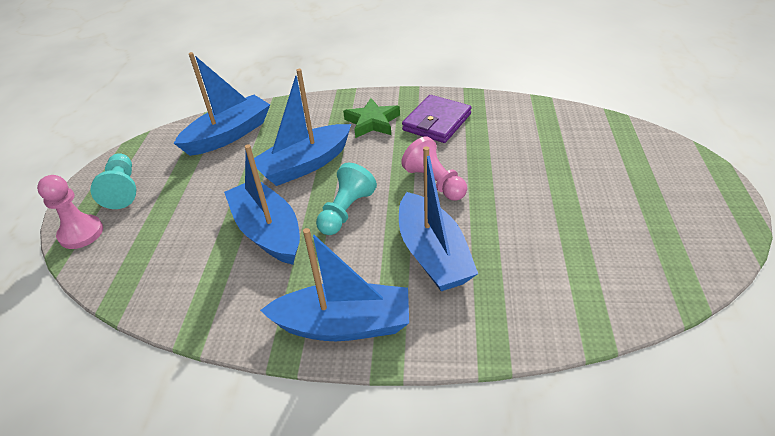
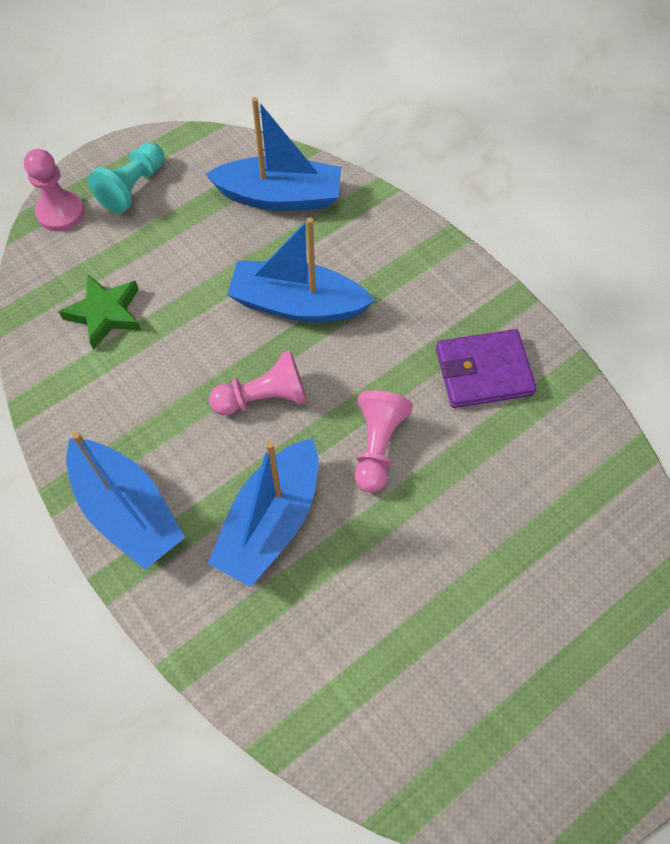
camera: 45 degrees right, 20 degrees up
(268, 231) = (182, 354): blue boat -> none
(346, 211) = (263, 397): turquoise pawn -> pink pawn
(372, 122) = (422, 308): green star -> green star (105, 314)

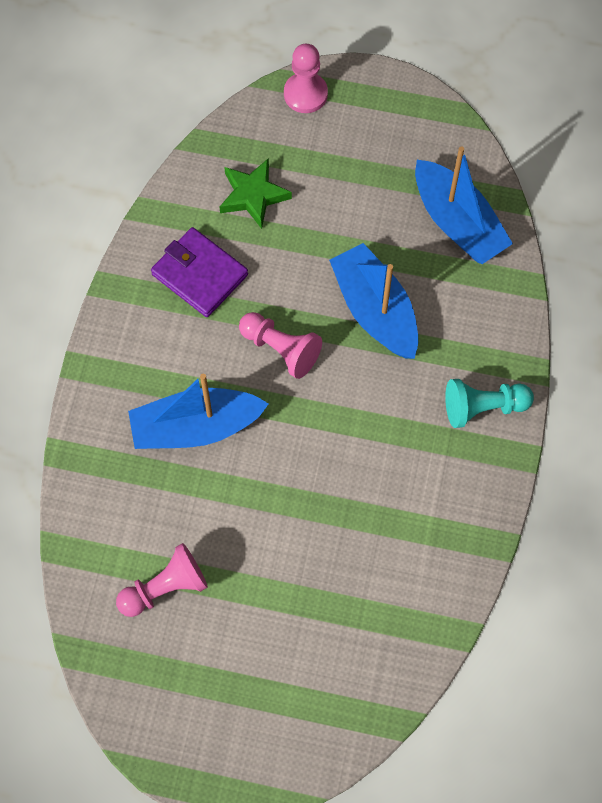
camera: 50 degrees right, 5 degrees up
(127, 510) = (128, 335): blue boat -> none
(133, 187) = (370, 120): turquoise pawn -> turquoise pawn (483, 407)
(377, 446) = (309, 451): pink pawn -> pink pawn (165, 588)
(483, 372) = (434, 478): purple wallet -> purple wallet (199, 275)

